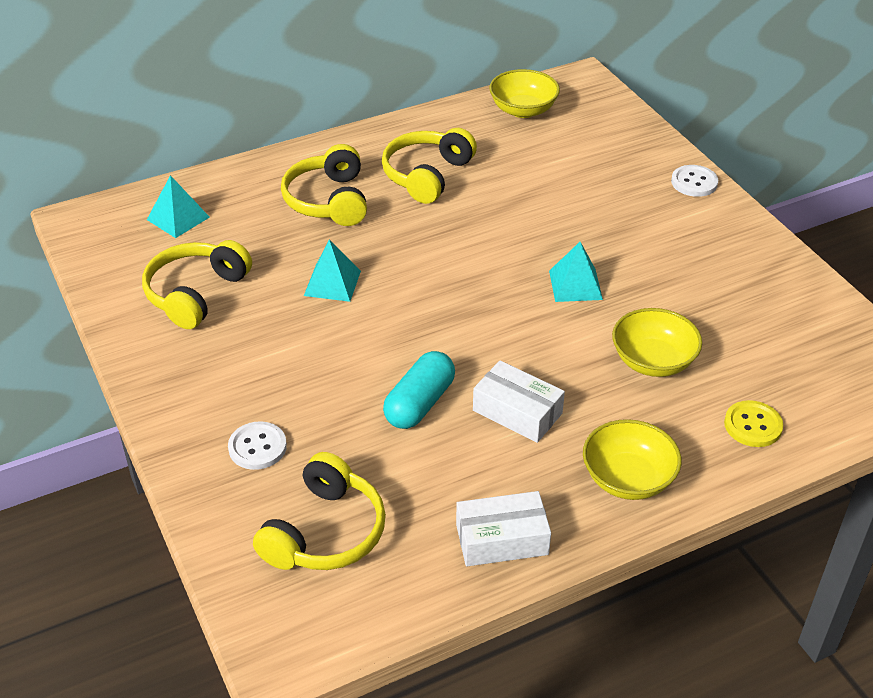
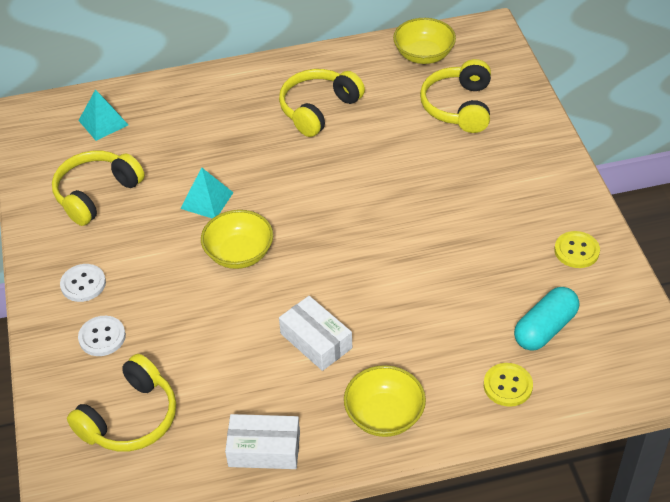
camera: 15 degrees right, 5 degrees up
(329, 200) = (229, 122): yellow headphones -> yellow headphones (459, 107)
(420, 403) = (240, 320): turquoise capsule -> turquoise capsule (545, 329)
(575, 285) = (406, 232): turquoise pyramid -> none
(653, 361) = (445, 313): yellow bowl -> yellow bowl (239, 254)
(694, 182) = (548, 147): white button -> white button (83, 284)
(768, 279) = (576, 251): none -> yellow button

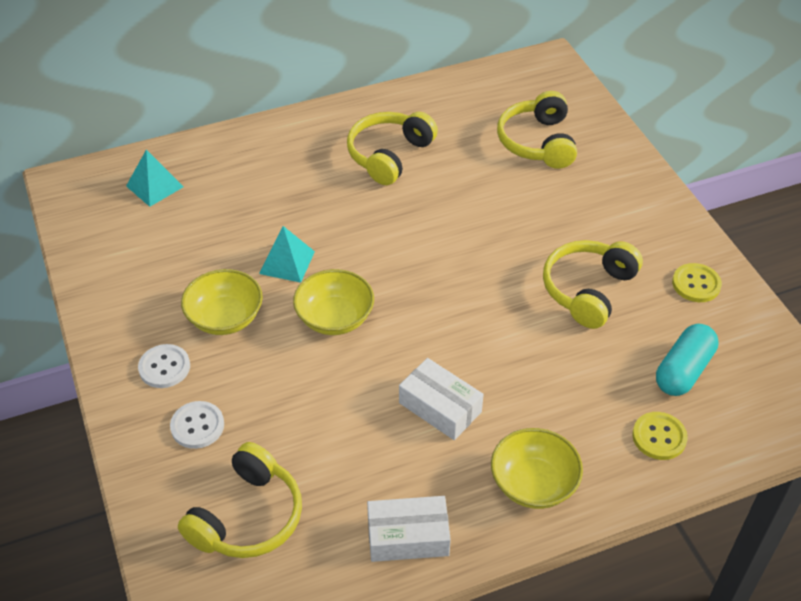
camera: 10 degrees left, 0 degrees up
(96, 194) = (161, 265): yellow headphones -> yellow headphones (588, 290)
(424, 55) = (488, 91): yellow bowl -> yellow bowl (225, 318)

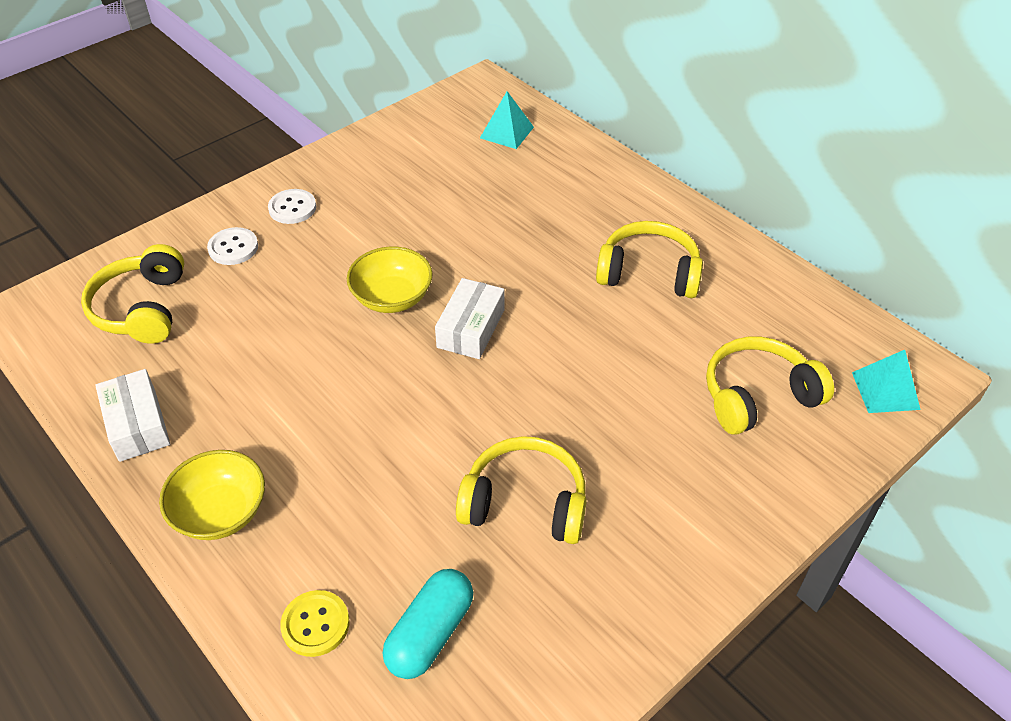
camera: 70 degrees right, 0 degrees up
(225, 318) = (363, 226): yellow bowl -> none
(247, 517) = (142, 308): yellow headphones -> yellow headphones turned 75 degrees clockwise
(287, 262) = (451, 243): turquoise pyramid -> turquoise pyramid (885, 390)
(440, 407) = (302, 408): white box -> white box (471, 328)
(683, 371) = (430, 633): turquoise capsule -> turquoise capsule turned 75 degrees counterclockwise
(696, 284) = (590, 623): yellow button -> none

